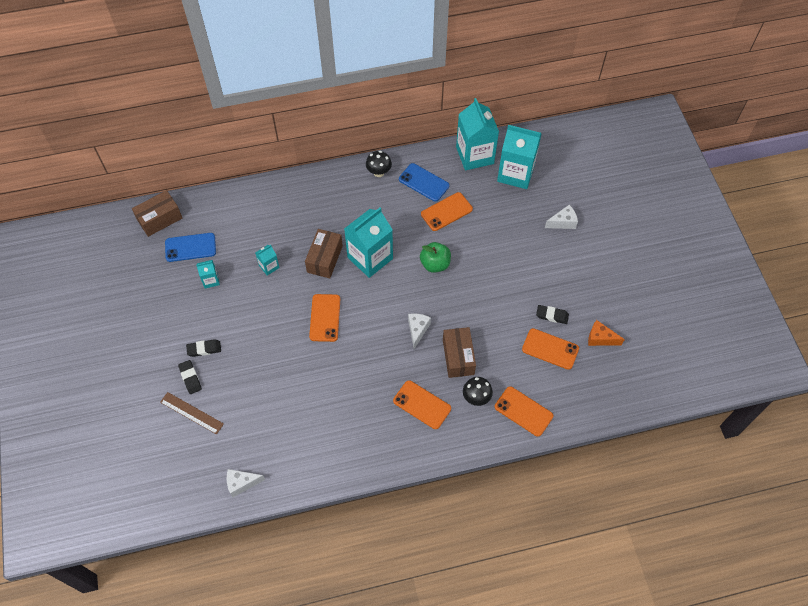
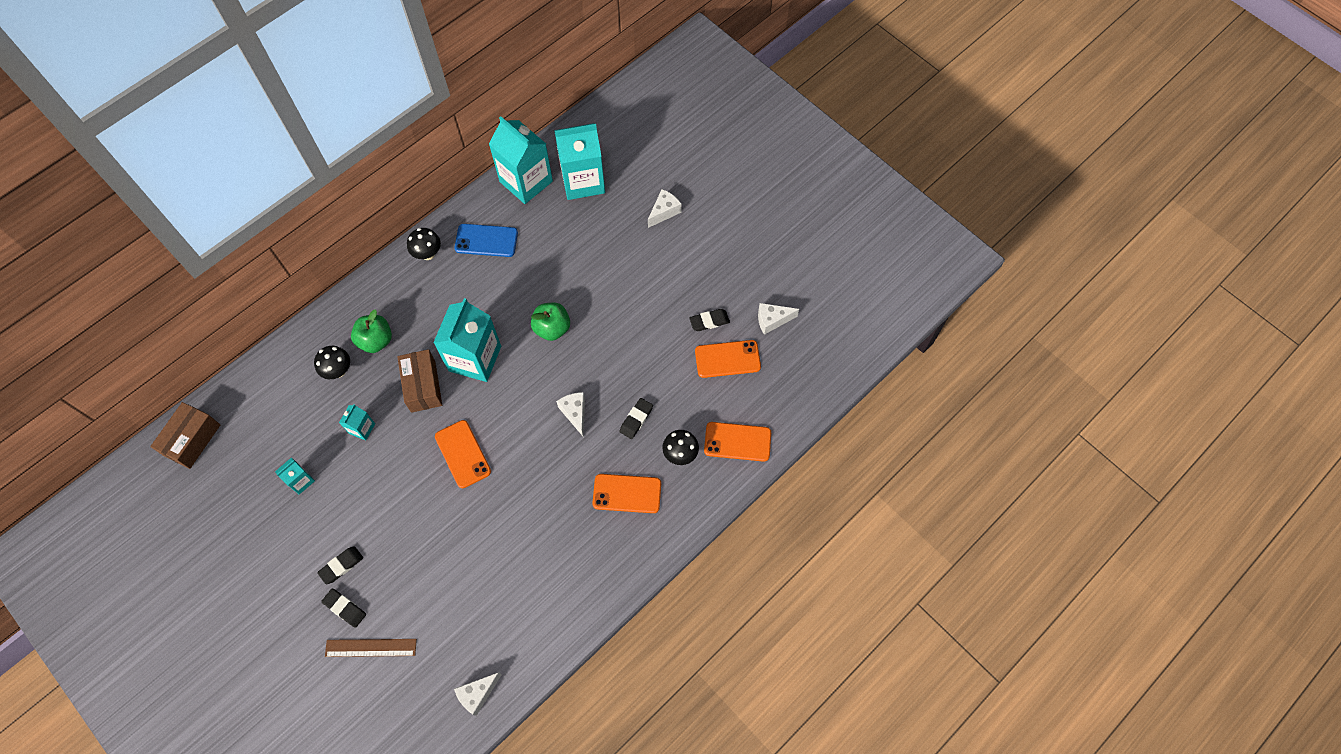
camera: 30 degrees left, 5 degrees up
(190, 247) = (252, 454): blue phone -> none
(275, 221) = (338, 371): none -> black mushroom
(311, 213) = (376, 340): none -> green apple
(446, 212) = (531, 262): orange phone -> none
(458, 357) = (636, 419): brown box -> black eraser
(600, 338) = (772, 320): orange cheese -> white cheese

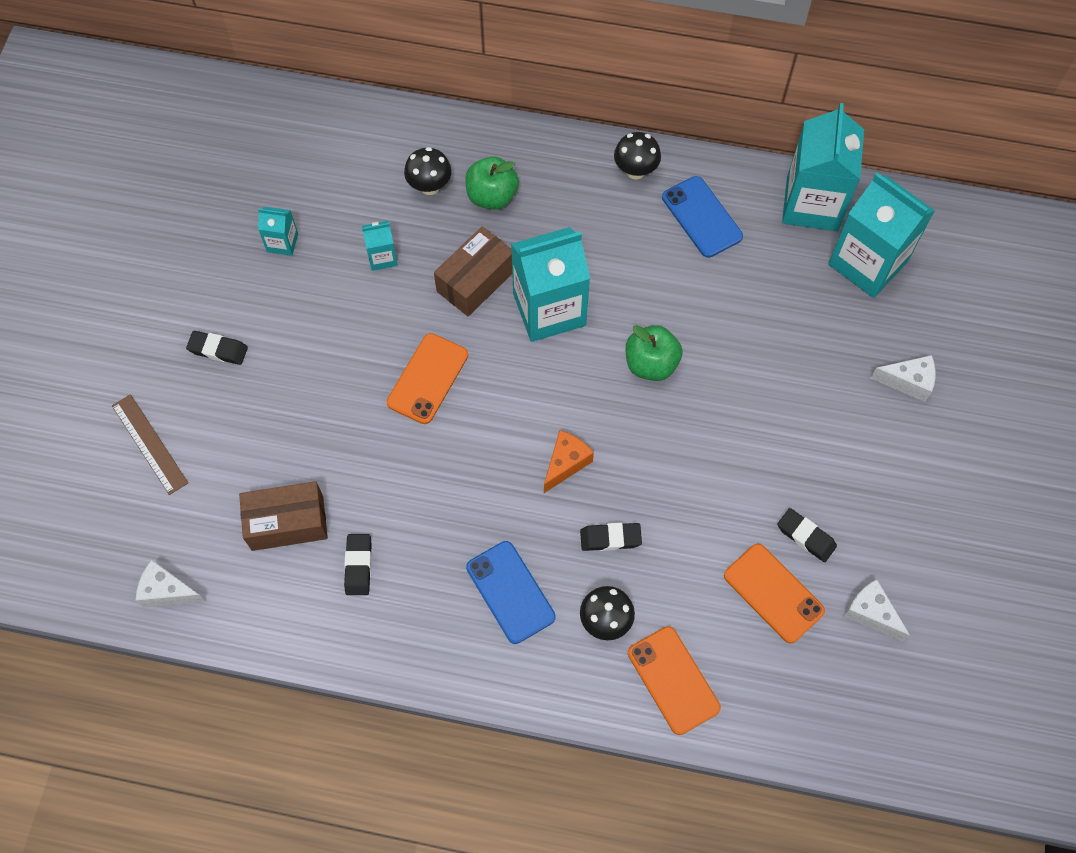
camera: 55 degrees right, 0 degrees up
(192, 440) = (255, 112): brown box -> brown box (287, 523)
(345, 608) = (175, 387): black eraser -> black eraser (358, 566)
(575, 413) = (566, 463): white cheese -> orange cheese
(627, 493) = (510, 592): orange phone -> blue phone

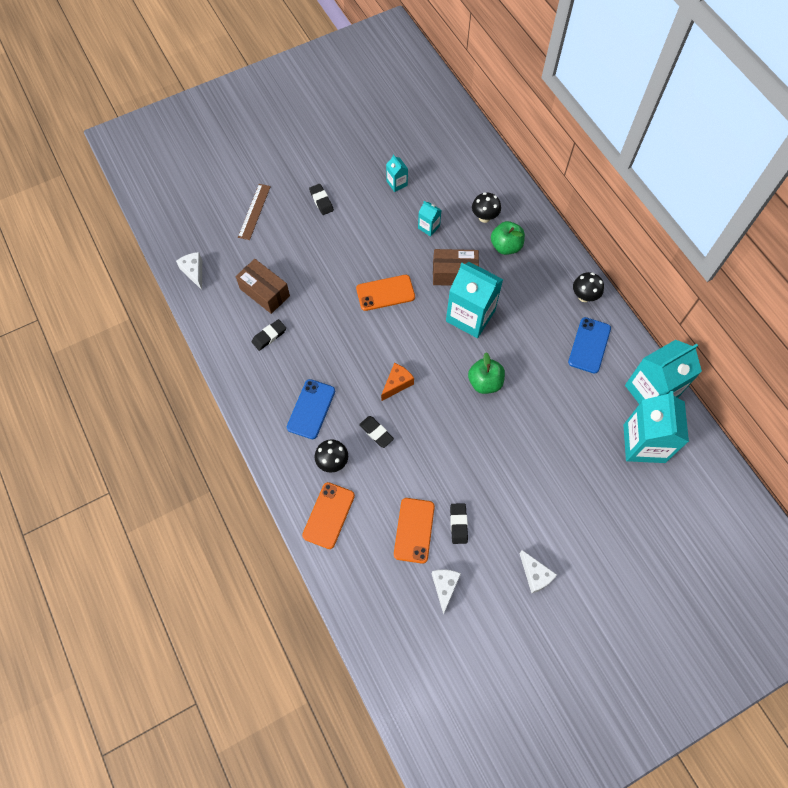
camera: 50 degrees right, 0 degrees up
(566, 463) = (397, 384): orange cheese -> orange cheese turned 45 degrees counterclockwise
(908, 382) = (593, 513): white cheese -> white cheese (535, 575)

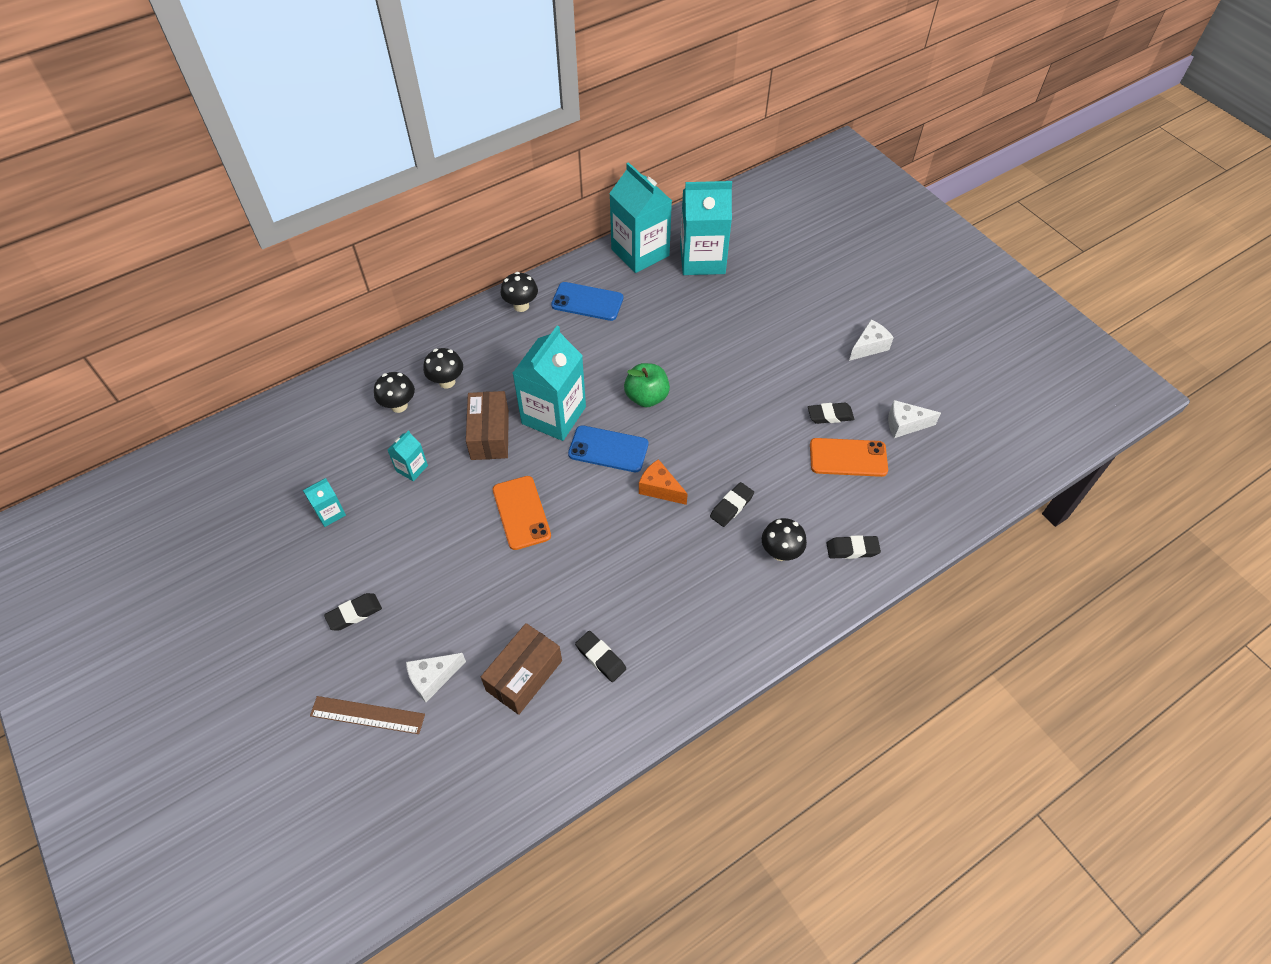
camera: 95 degrees left, 10 degrees down
(194, 272) = (487, 796): white cheese -> white cheese (433, 678)
(311, 409) = (710, 586): blue phone -> blue phone (608, 449)
(329, 515) = (852, 549): orange phone -> black eraser
(506, 246) = (447, 382): green apple -> black mushroom

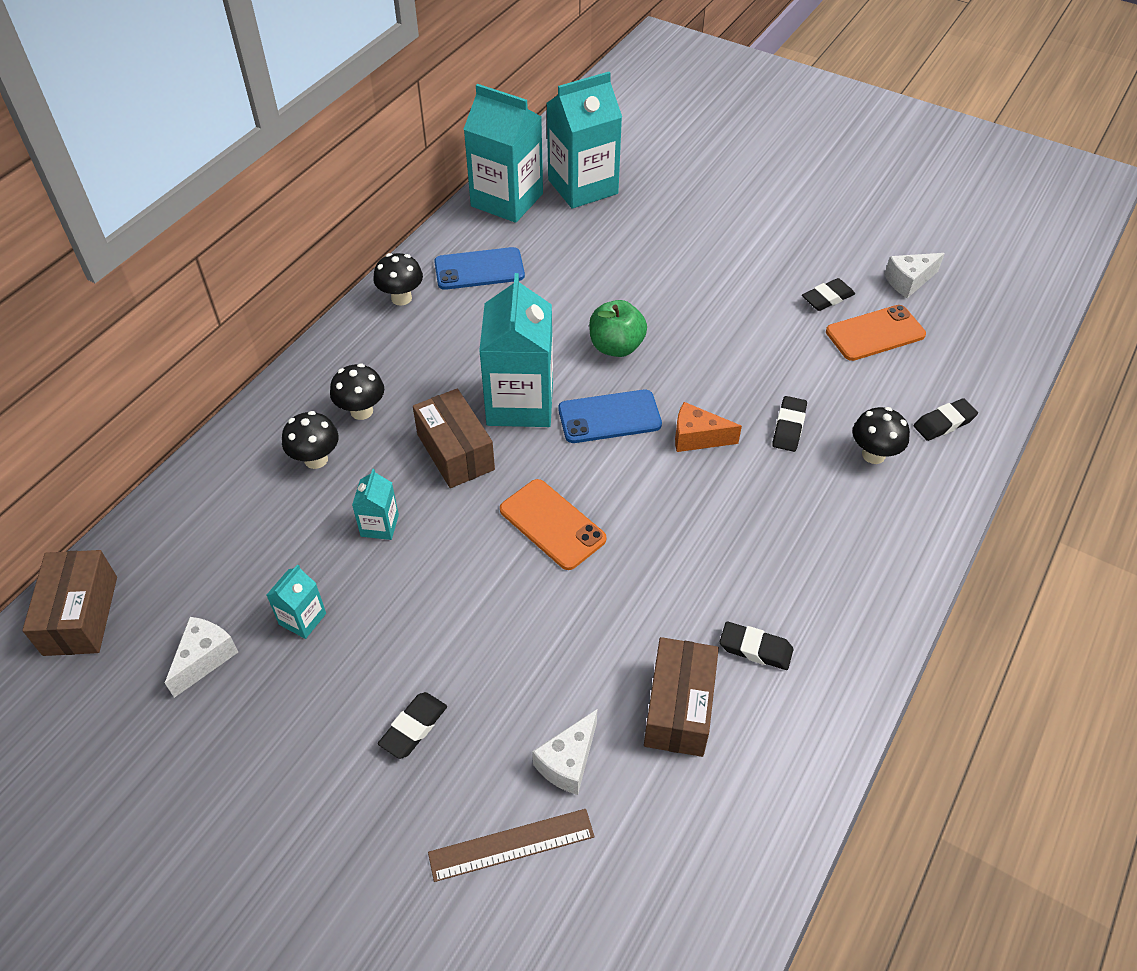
camera: 25 degrees left, 5 degrees down
(208, 456) = (81, 615): none -> brown box
(869, 347) = (819, 218): white cheese -> white cheese (205, 658)

